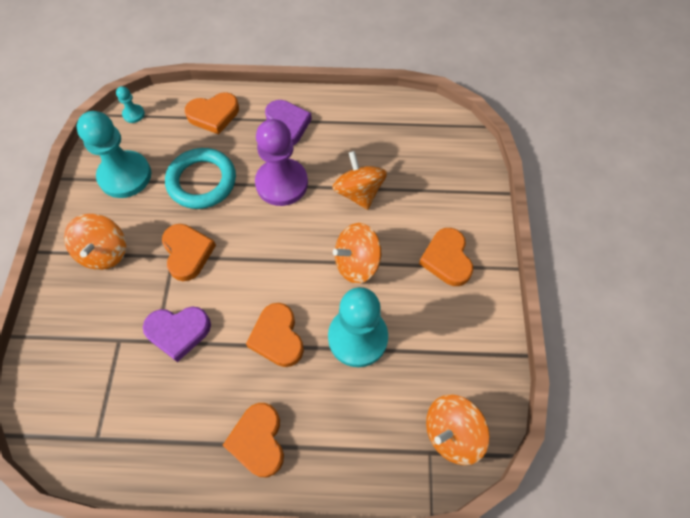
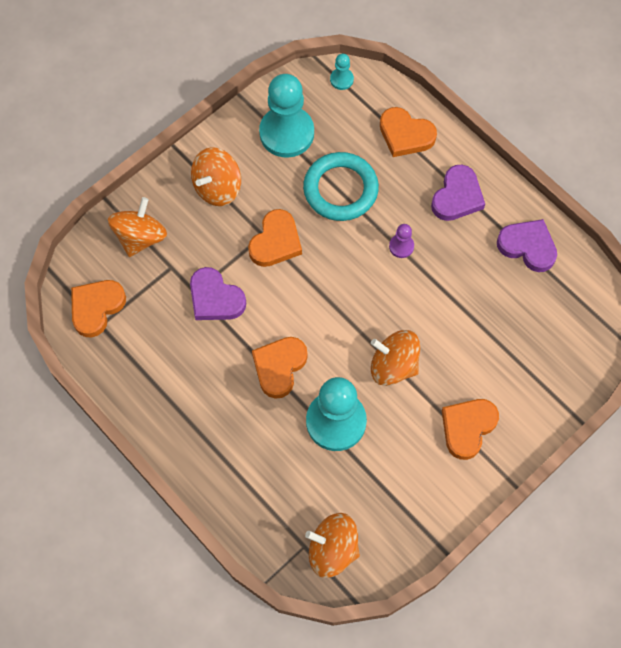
camera: 45 degrees right, 5 degrees up
(258, 441) = (199, 426): orange heart -> orange heart (96, 308)
(282, 183) = (401, 246): purple pawn -> purple pawn, size x0.44
(359, 192) = (455, 309): orange spinning top -> orange spinning top (140, 237)
(362, 119) = (527, 246): none -> purple heart

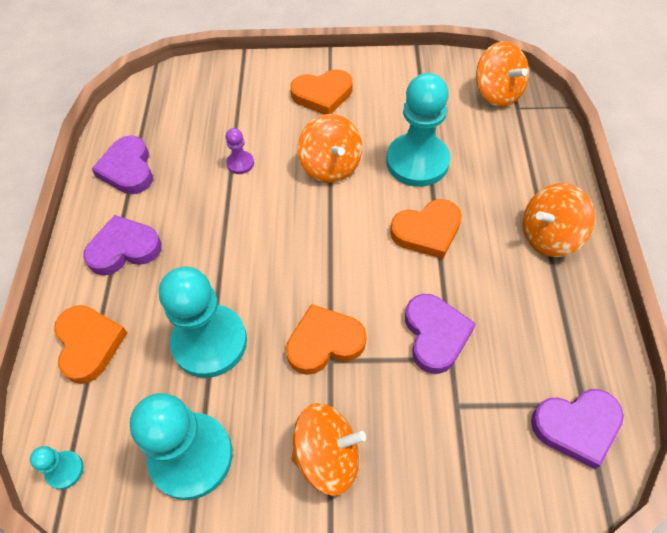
camera: 135 degrees left, 10 degrees down
(96, 308) = (576, 426): orange heart -> purple heart
(140, 237) = (466, 471): orange spinning top -> orange spinning top (549, 236)
(340, 189) = (210, 342): turquoise ring -> turquoise pawn
(401, 246) = (219, 246): purple pawn -> purple pawn (240, 163)

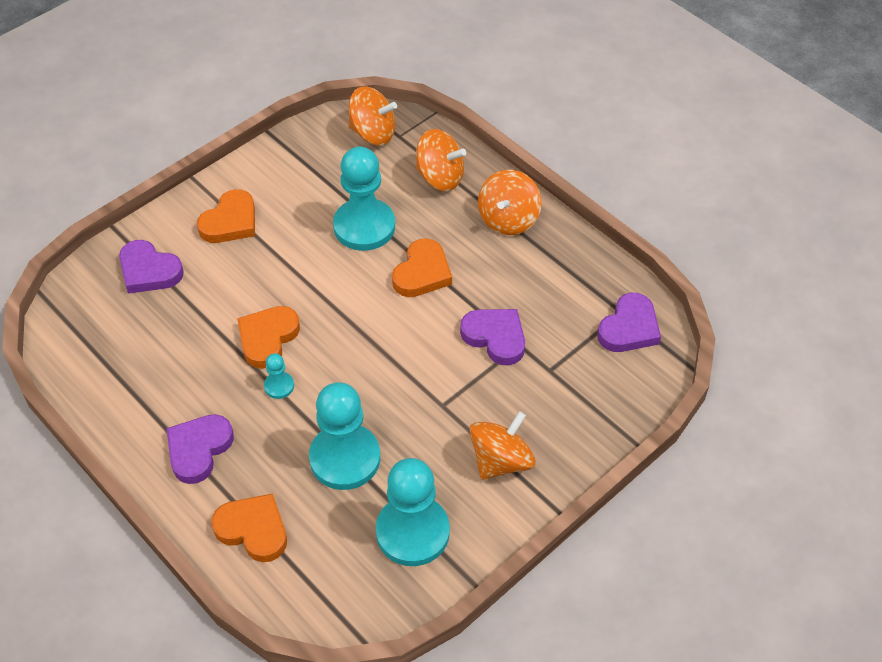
camera: 45 degrees left, 5 degrees down
(65, 470) = (334, 611): turquoise pawn -> turquoise pawn (279, 386)
(128, 169) = (125, 392): purple heart -> purple heart (149, 271)
(240, 163) = (221, 321): purple pawn -> none
(324, 342) = (427, 397): orange heart -> orange heart (267, 338)
(331, 166) = (300, 274): orange spinning top -> orange spinning top (440, 177)

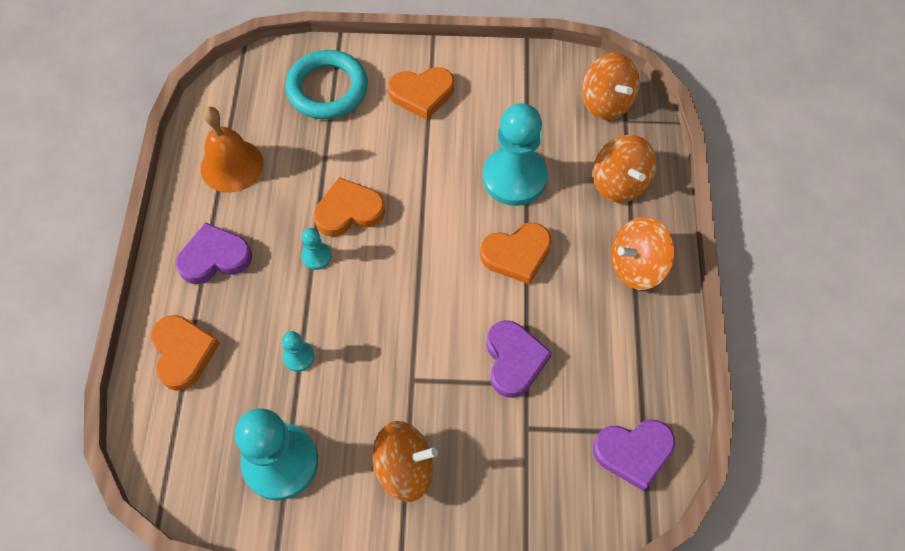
camera: 45 degrees right, 10 degrees up
(134, 379) = (232, 165): none -> orange bell
(149, 271) = (327, 89): purple heart -> turquoise ring
(345, 458) = (298, 357): turquoise pawn -> turquoise pawn, size x0.44

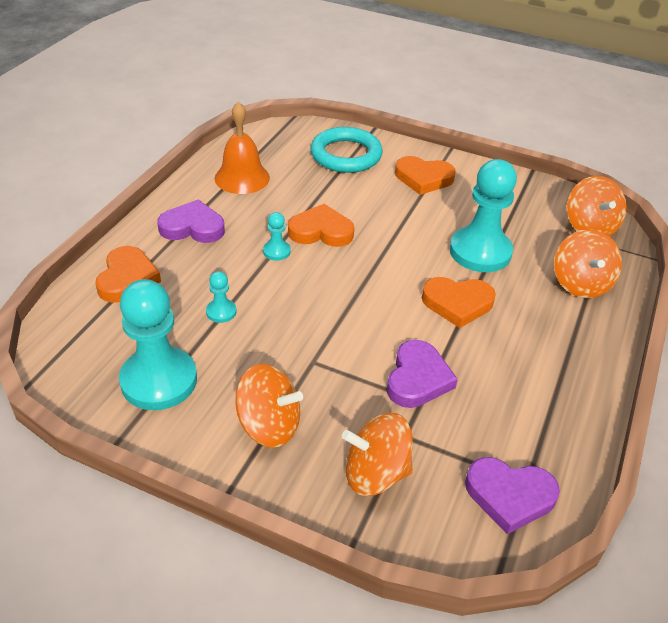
camera: 20 degrees right, 20 degrees down
(636, 266) = (573, 347): orange spinning top -> orange spinning top (375, 473)

